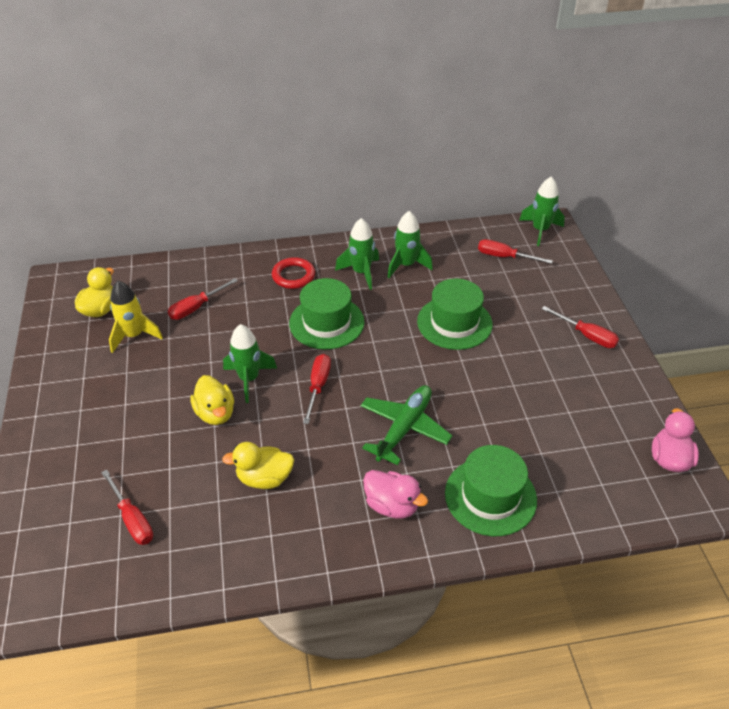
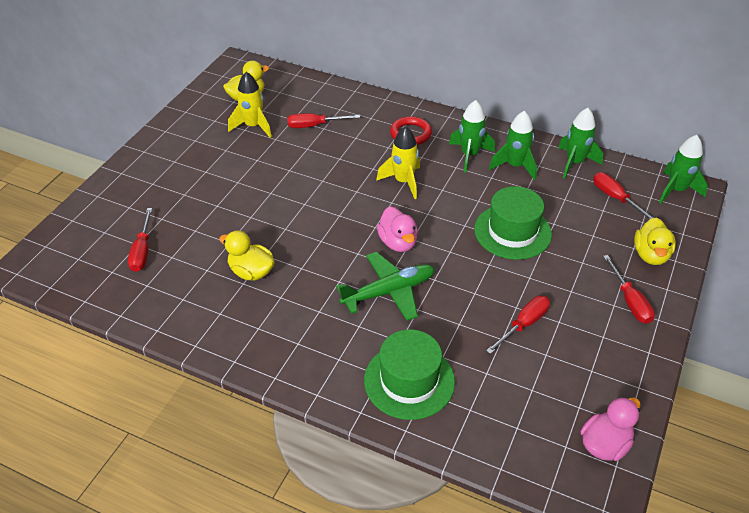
camera: 35 degrees right, 0 degrees up
(215, 413) = (259, 208): yellow duck -> yellow duck (650, 255)
(249, 379) = (305, 196): green rocket -> green rocket (574, 163)
(318, 386) = (351, 226): red screwdriver -> red screwdriver (523, 324)
(326, 322) = (403, 181): green hat -> yellow rocket
(392, 505) = (325, 343): pink duck -> pink duck (398, 242)

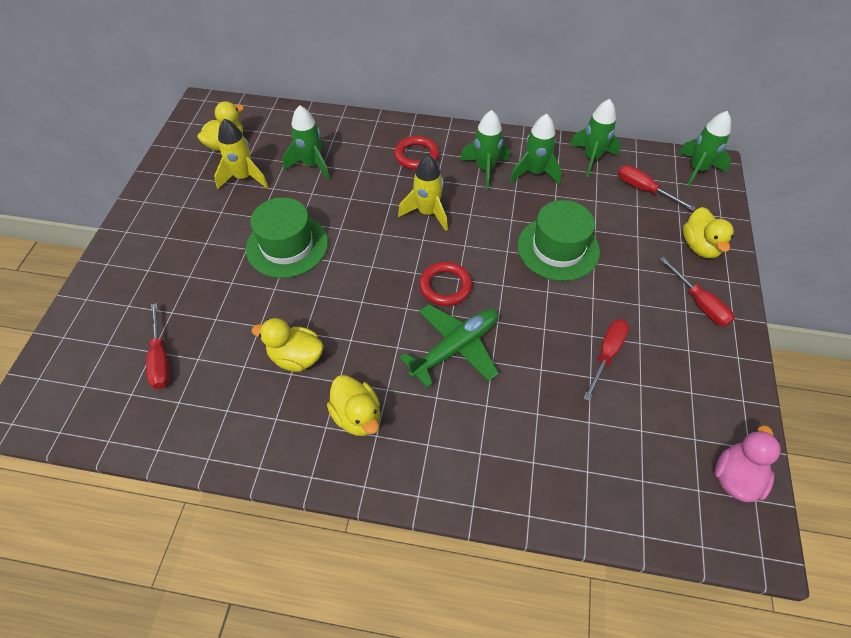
camera: 15 degrees left, 10 degrees up
(287, 325) = (357, 416): none -> yellow duck
(314, 125) = (311, 164): red screwdriver -> green rocket
(398, 242) = (445, 286): pink duck -> red ring
(409, 381) = (512, 452): green hat -> green hat (287, 245)

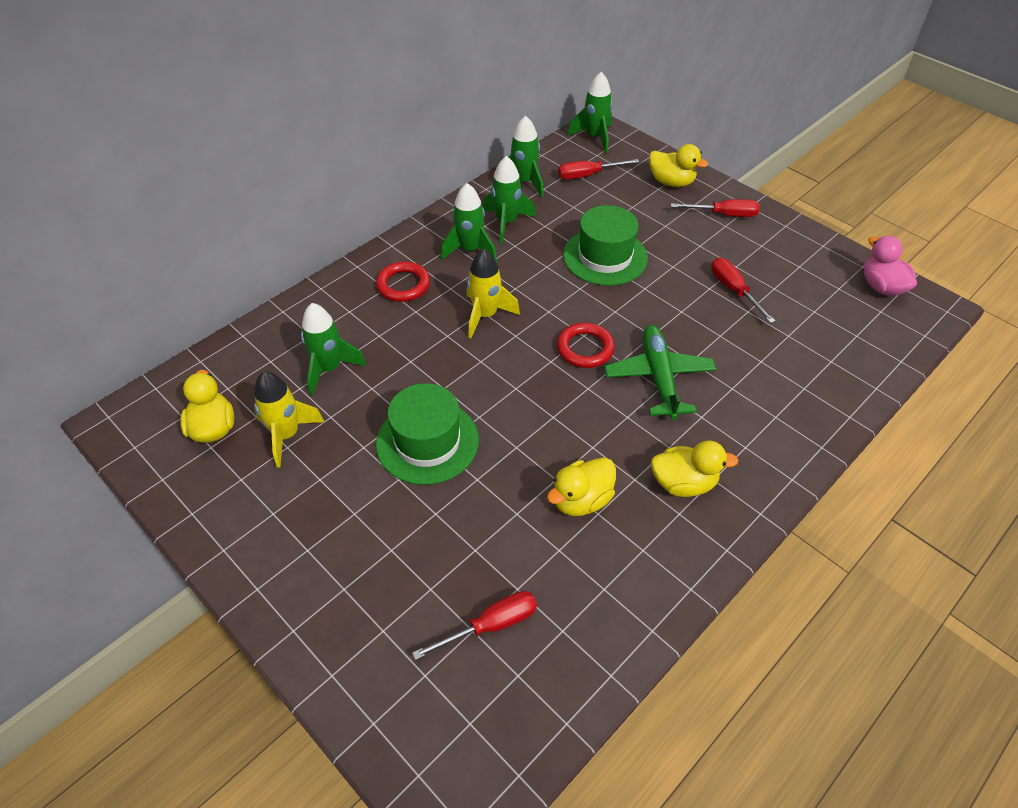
camera: 55 degrees left, 5 degrees down
(161, 359) = (490, 625): red screwdriver -> red screwdriver turned 45 degrees counterclockwise

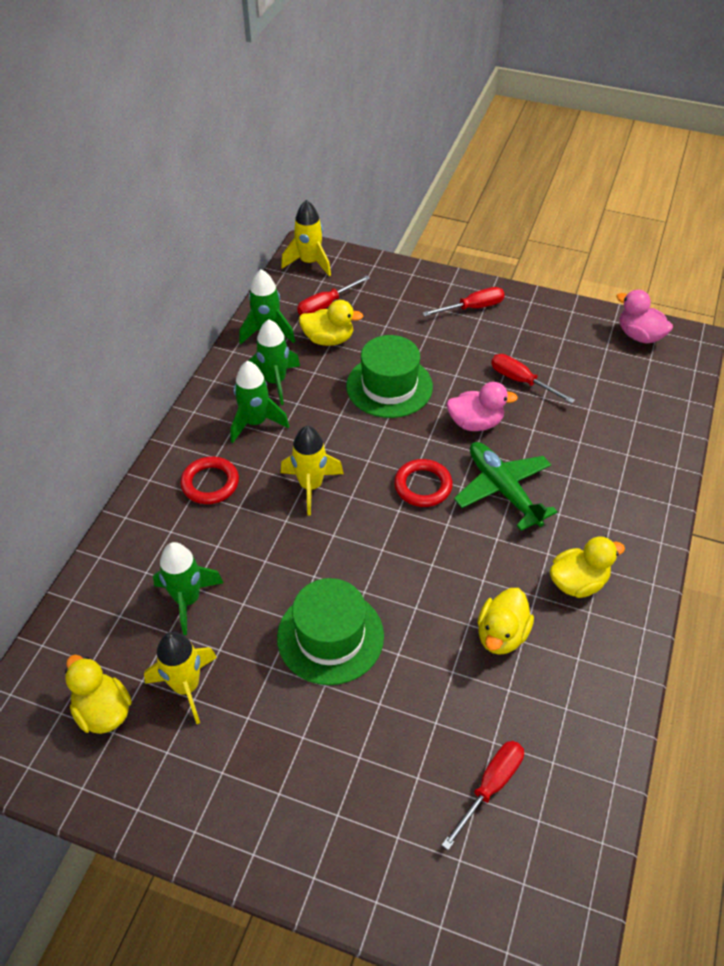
camera: 25 degrees left, 0 degrees up
(594, 137) = (309, 263): green rocket -> yellow rocket
(667, 312) = (475, 423): none -> pink duck
(671, 182) = (408, 289): yellow duck -> yellow duck (328, 339)

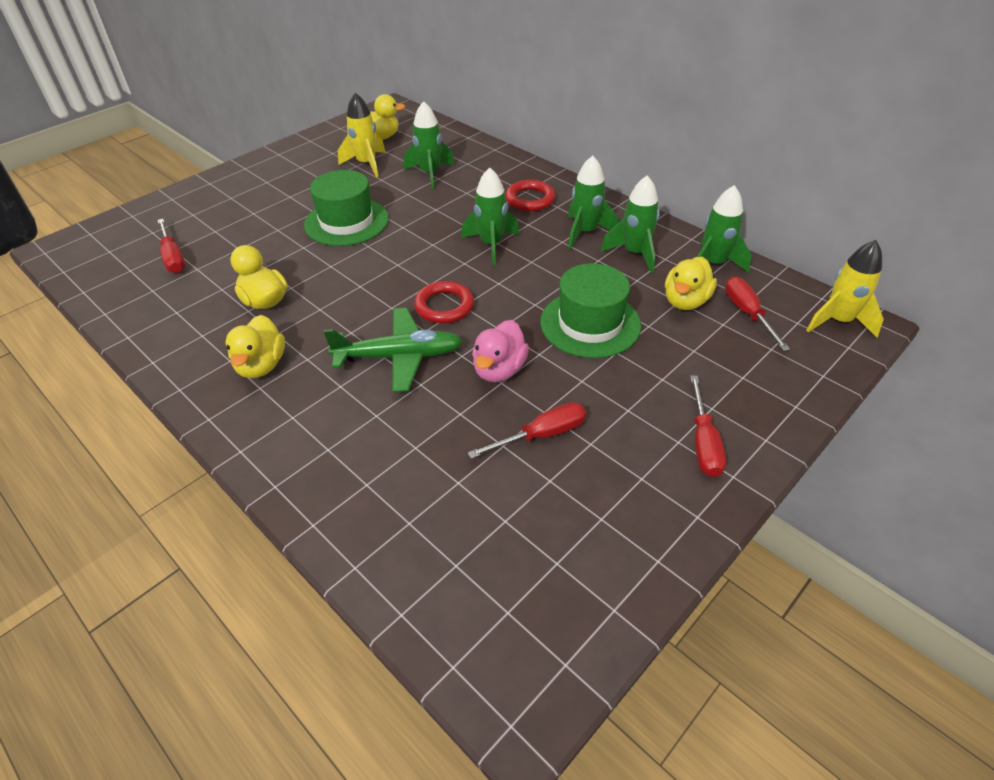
camera: 115 degrees right, 5 degrees down
(311, 486) = (491, 245): yellow rocket -> green rocket
(639, 335) = (565, 627): pink duck -> none

